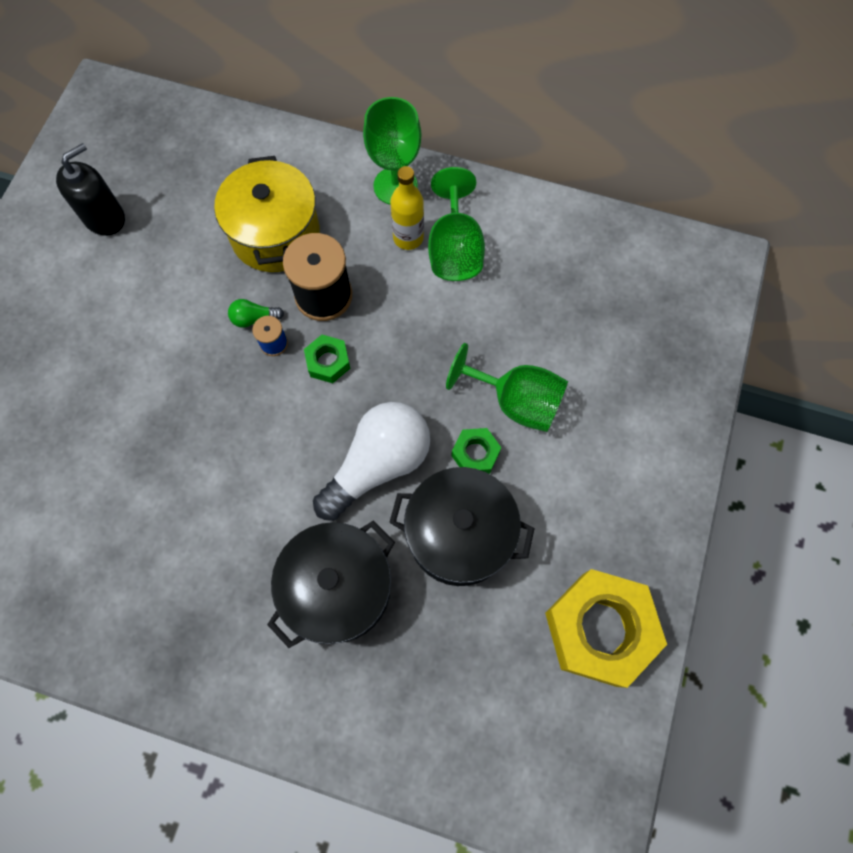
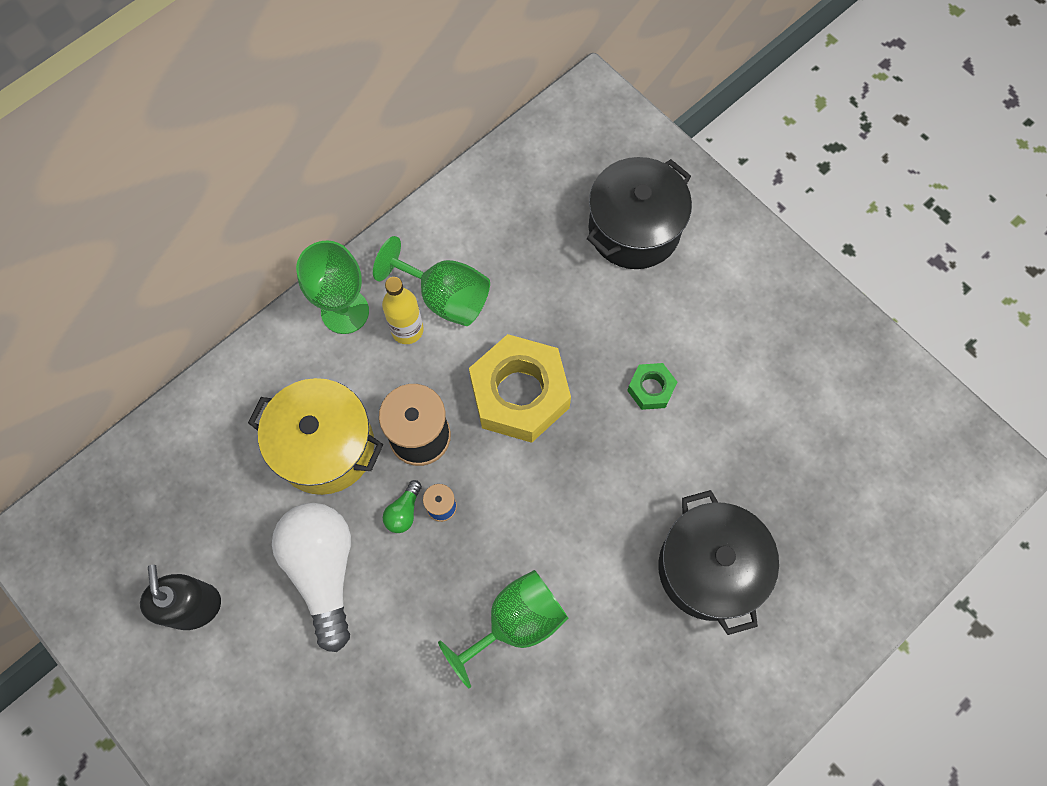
camera: 60 degrees left, 0 degrees up
(328, 362) = (490, 467): green nut -> none
(378, 464) = (615, 475): white light bulb -> white light bulb (323, 570)
(459, 534) = (715, 441): black pot -> black pot (634, 229)
(516, 401) = (622, 329): green goblet -> green goblet (515, 622)
(599, 629) = (849, 377): yellow nut -> yellow nut (519, 394)

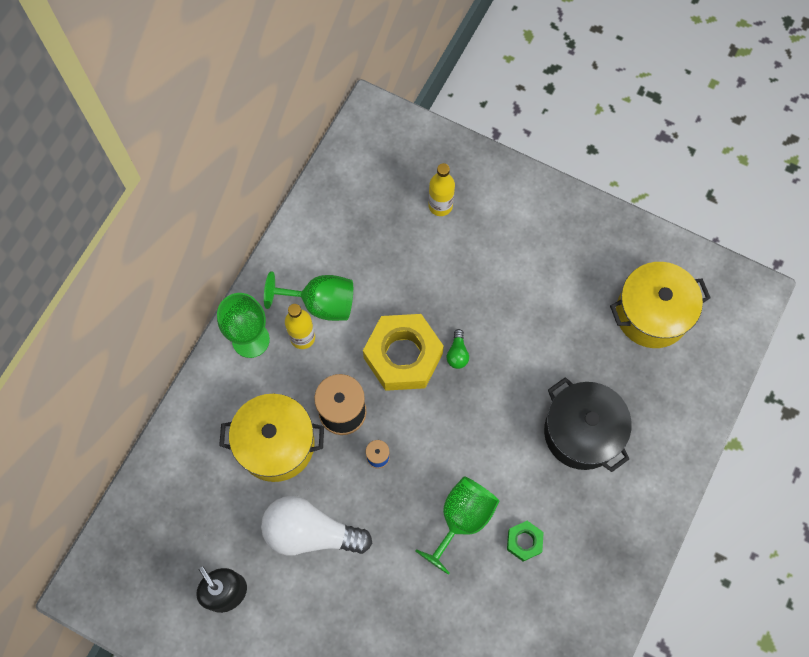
camera: 20 degrees left, 0 degrees up
(323, 570) = (311, 532): white light bulb -> white light bulb turned 45 degrees counterclockwise
(404, 511) = (352, 470): green light bulb -> green light bulb (457, 353)
(634, 229) = (440, 206): black pot -> yellow bottle
(651, 389) = (495, 319): green nut -> green nut (524, 541)
(854, 450) = (651, 314): none -> yellow pot

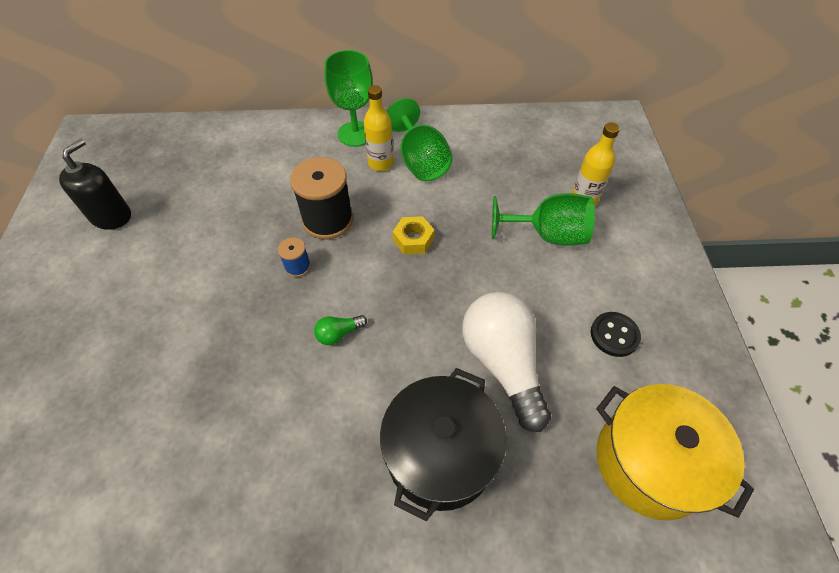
camera: 60 degrees right, 15 degrees down
(276, 444) = (270, 189): yellow pot -> none
(311, 532) = (194, 250): white light bulb -> white light bulb (503, 363)
(403, 356) = (413, 240): yellow nut -> yellow nut, size x0.47
(457, 353) = (447, 282): green light bulb -> green light bulb (339, 334)
(462, 519) = (265, 373): green goblet -> green goblet (547, 235)
(524, 541) = (266, 455): green nut -> none
(563, 271) = (614, 335): none -> black button

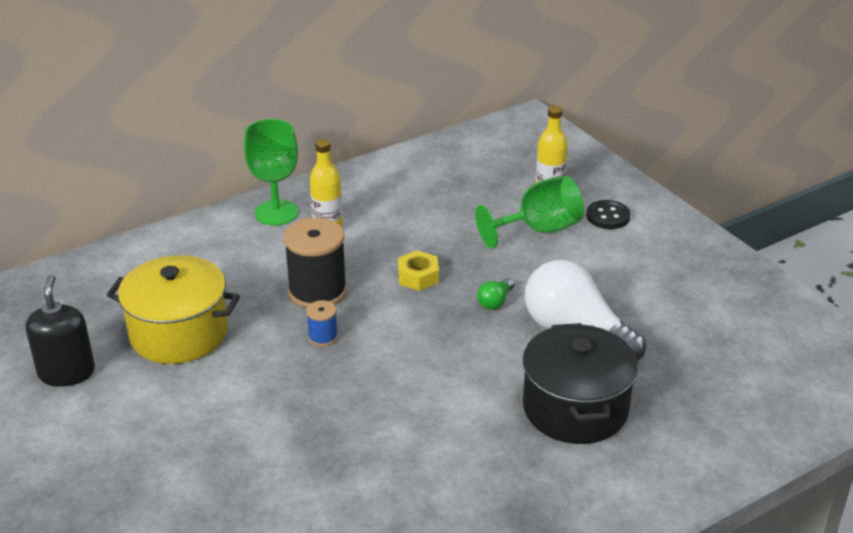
camera: 30 degrees left, 20 degrees down
(339, 334) = (413, 368): green light bulb -> green light bulb (495, 301)
(420, 161) = (368, 214): green goblet -> none
(614, 335) = (650, 279): black button -> black button (608, 216)
(649, 462) = (736, 346): yellow pot -> yellow pot (179, 333)

